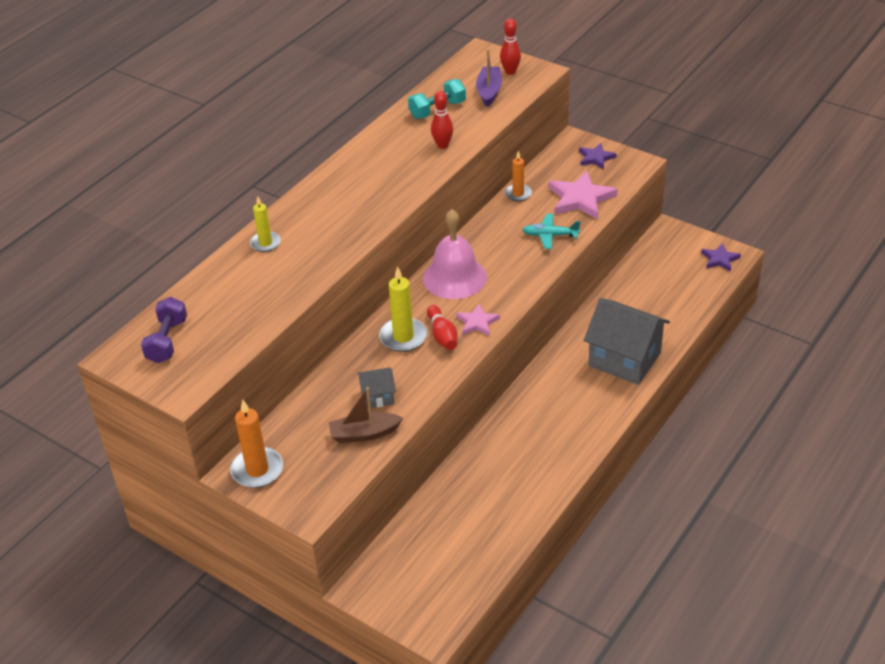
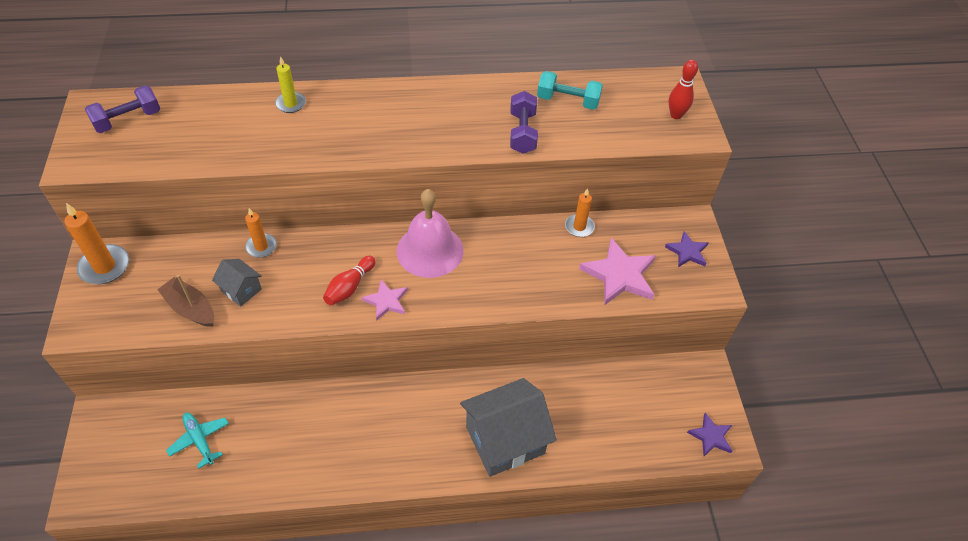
camera: 45 degrees right, 10 degrees up
(345, 366) = (261, 247): none -> orange candle
(403, 337) = (326, 262): yellow candle -> none
(442, 145) = (522, 133): red bowling pin -> purple dumbbell
(489, 91) = (631, 118): purple boat -> none
(550, 235) = (547, 283): turquoise plane -> turquoise plane (200, 440)
(624, 359) = (505, 440): grey house -> grey house turned 75 degrees clockwise

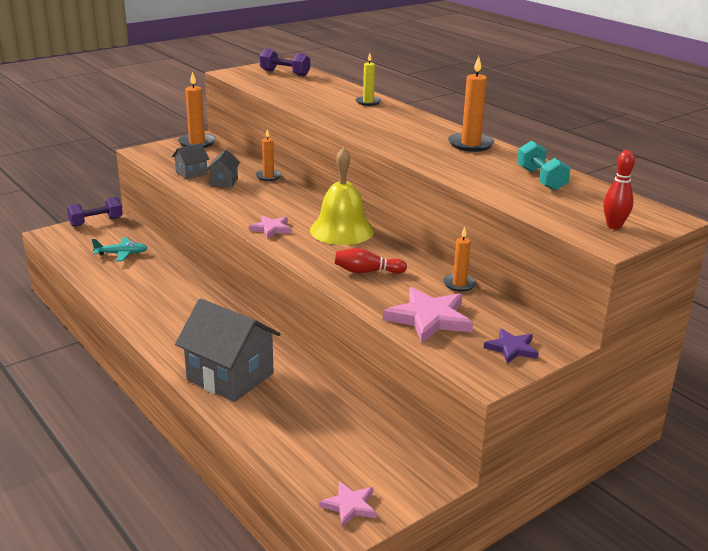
camera: 60 degrees right, 25 degrees down
(191, 308) = (191, 173): brown boat -> grey house
(200, 440) = (121, 254): turquoise plane -> turquoise plane turned 60 degrees clockwise
(350, 287) = (268, 213): red bowling pin -> red bowling pin (367, 272)
(430, 250) = (342, 230): pink bell -> yellow bell
(462, 97) = (470, 144): none -> orange candle
(522, 133) = (469, 172): purple dumbbell -> purple dumbbell (96, 222)
(711, 436) = (350, 506): purple star -> pink star

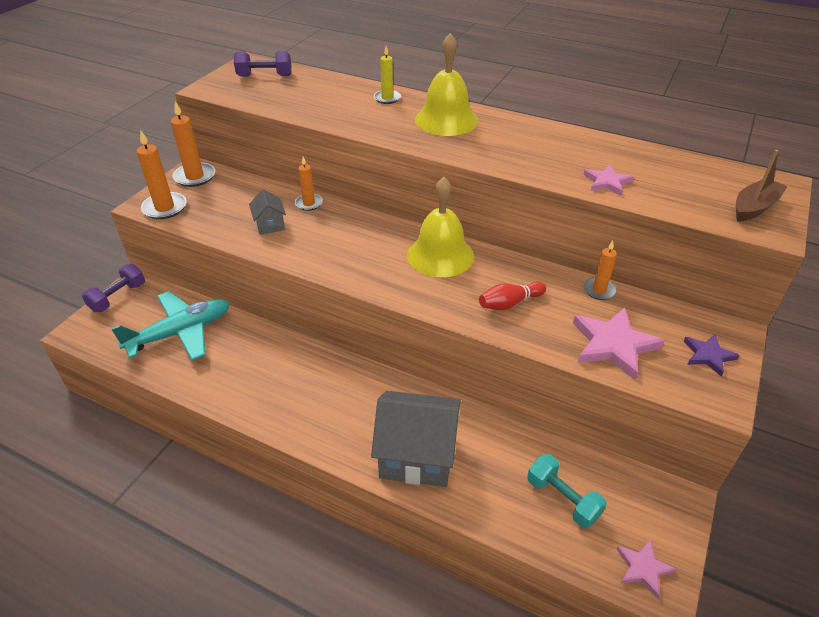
camera: 25 degrees left, 15 degrees up
(121, 254) = (181, 332): turquoise plane -> turquoise plane, size x1.88
(191, 173) = (225, 222): grey house -> none
(271, 229) = (372, 276): pink star -> pink star (607, 182)
(401, 123) = (446, 120): none -> yellow bell
(470, 144) = (535, 133): orange candle -> orange candle (165, 208)
(541, 179) = (638, 163): turquoise dumbbell -> turquoise dumbbell (562, 499)
(614, 226) = (754, 207): red bowling pin -> brown boat

